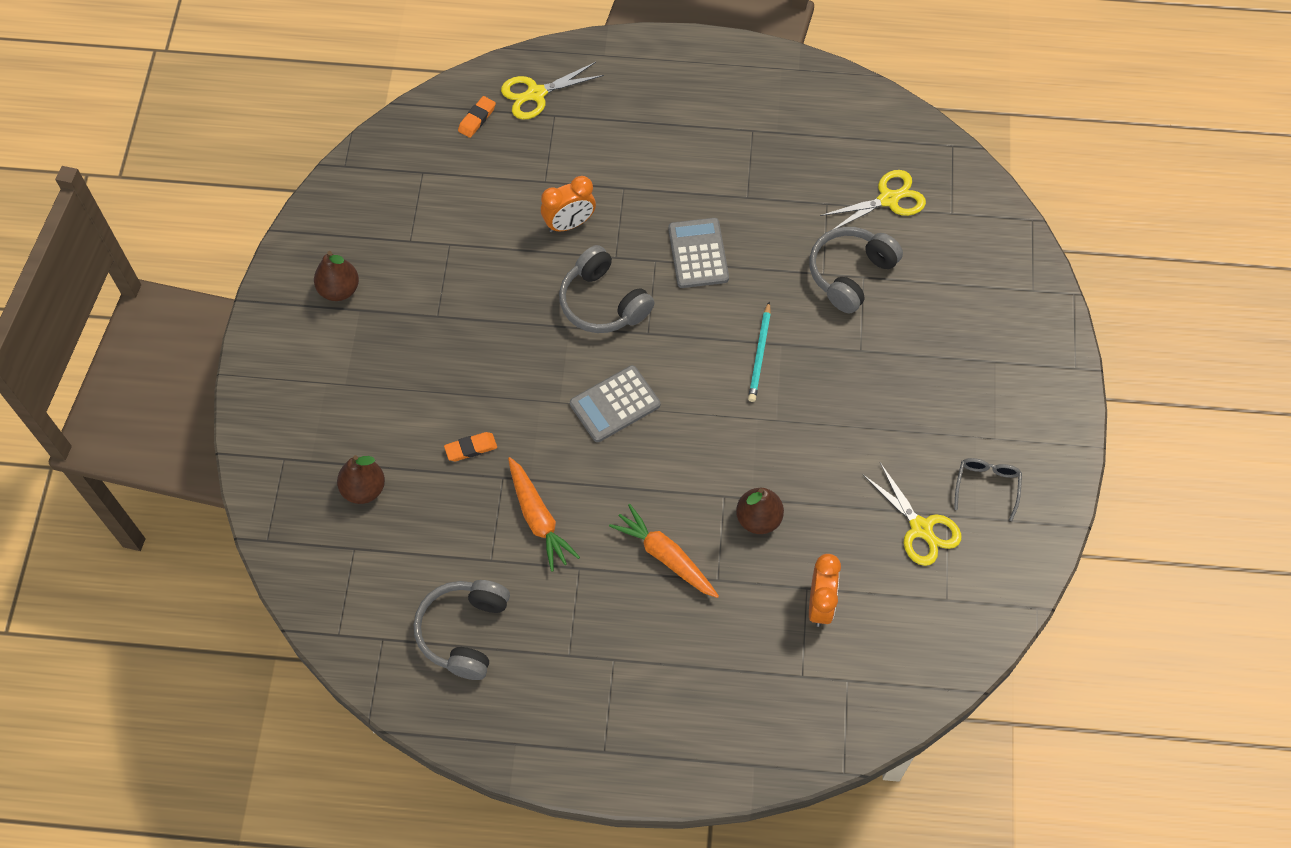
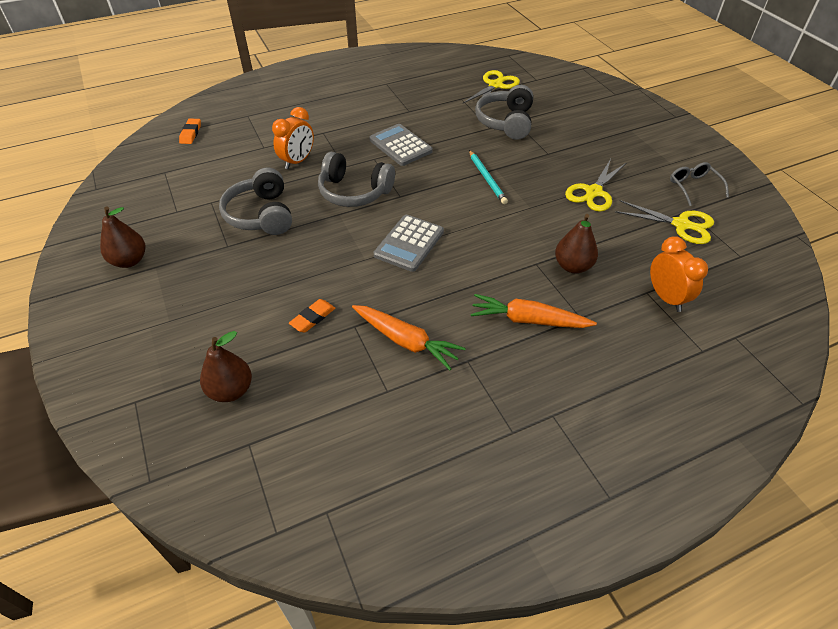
camera: 30 degrees left, 15 degrees down
(464, 632) = (404, 462): grey headphones -> grey headphones (261, 215)
(536, 94) = (227, 110): yellow scissors -> yellow scissors (593, 192)

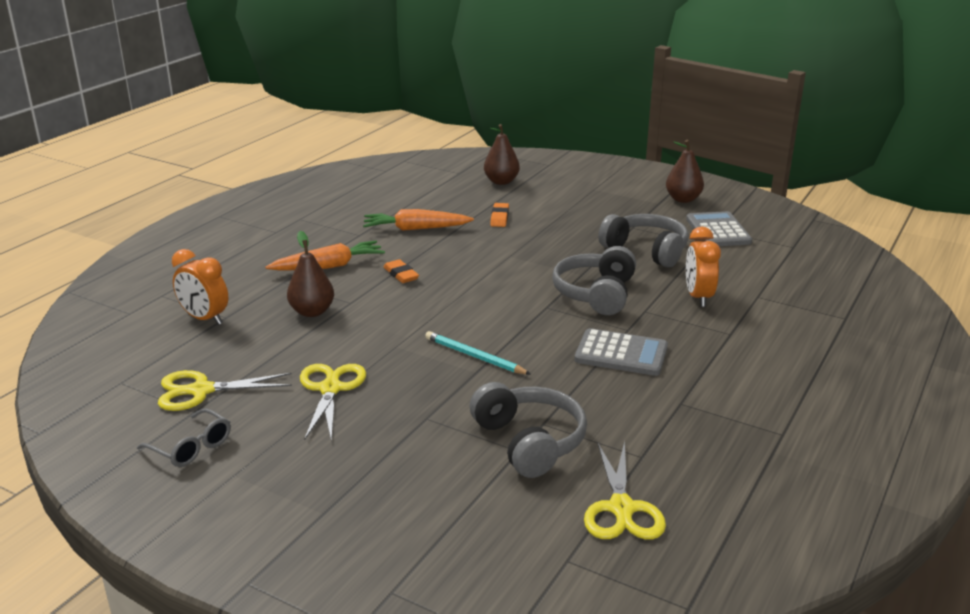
camera: 145 degrees right, 20 degrees down
(191, 133) = (851, 280): orange eraser -> orange eraser (401, 274)
(354, 192) = (596, 294): grey headphones -> grey headphones turned 60 degrees counterclockwise
(409, 243) = (486, 276): grey calculator -> grey calculator (718, 231)

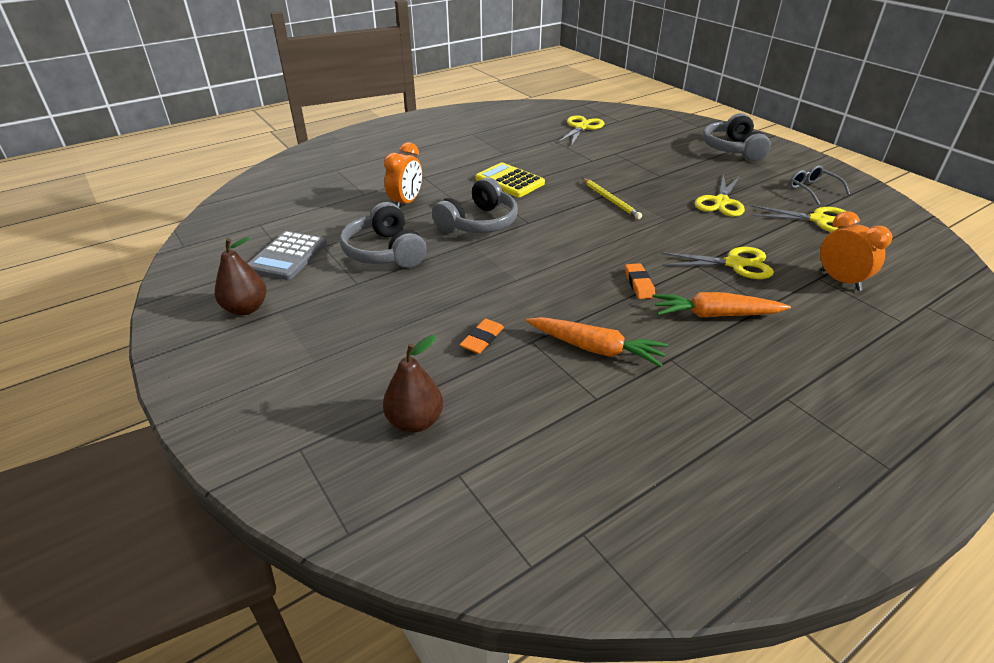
camera: 155 degrees left, 10 degrees up
(312, 312) = (734, 264): brown pear -> yellow scissors
(474, 356) = (610, 200): turquoise pencil -> yellow pencil
(529, 442) = (606, 155): grey headphones -> grey headphones (732, 149)
(621, 354) = (509, 181): grey calculator -> yellow calculator

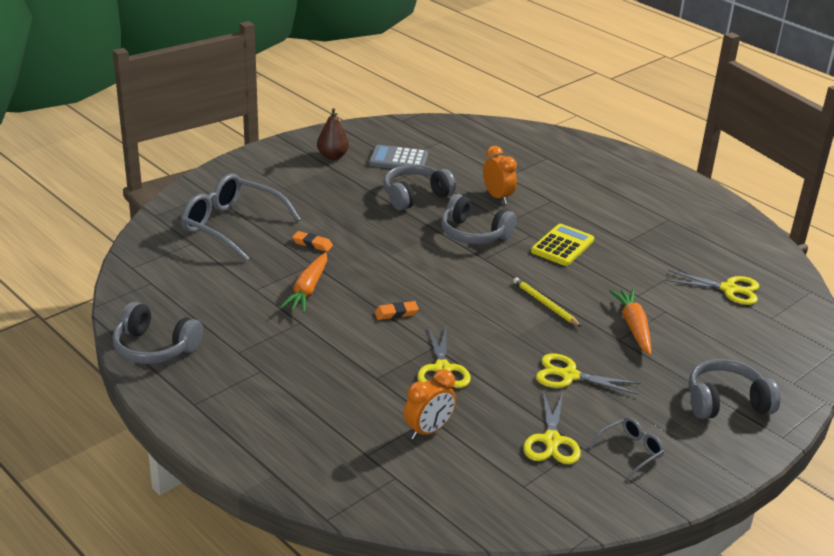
camera: 80 degrees right, 5 degrees down
(406, 203) = (497, 197): orange clock -> orange clock turned 135 degrees counterclockwise
(415, 421) = (232, 226): brown pear -> grey glasses
(610, 200) = (545, 304): yellow pencil -> yellow pencil turned 90 degrees clockwise
(715, 315) = (359, 349): orange carrot -> orange carrot (633, 327)
(773, 521) = (155, 348): none -> grey headphones

